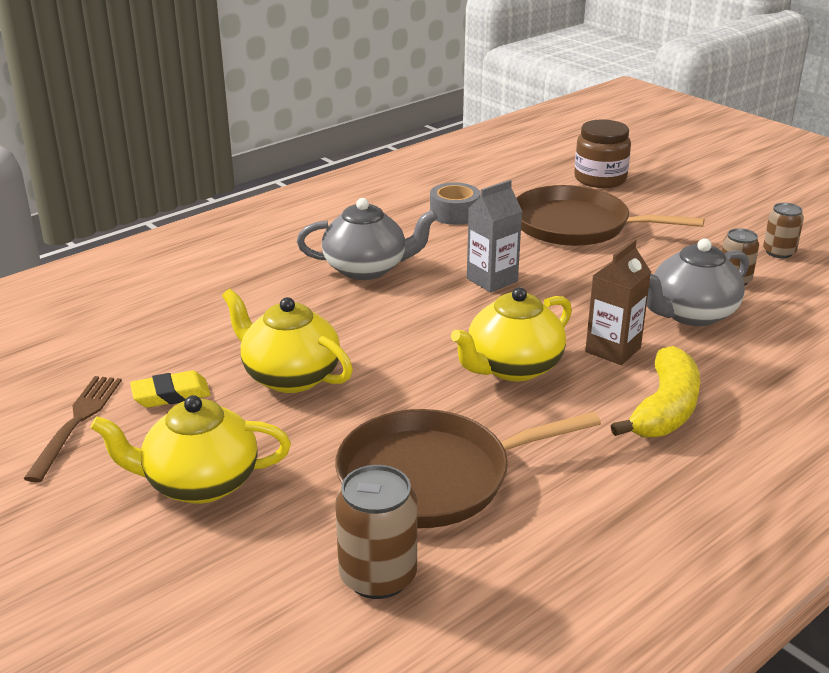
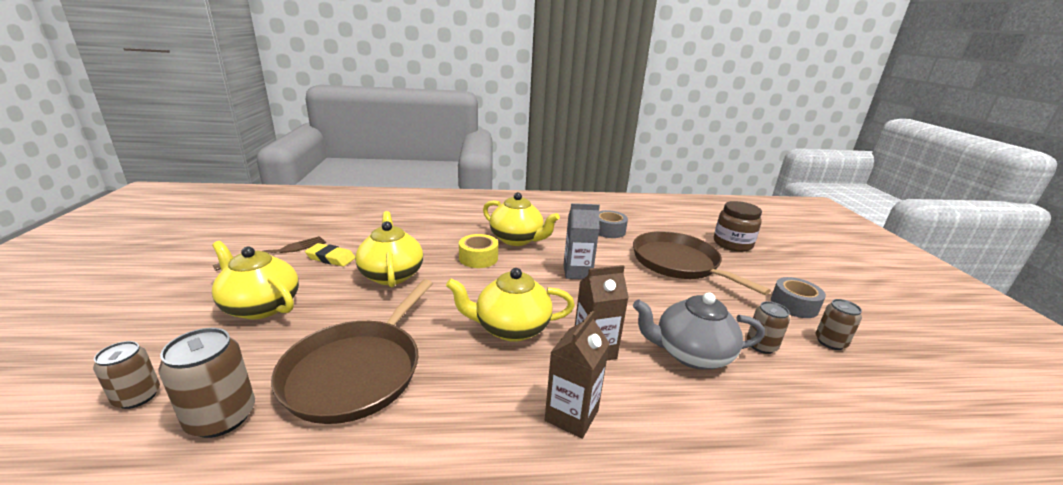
camera: 35 degrees right, 5 degrees down
(253, 616) = (137, 397): none -> brown can
(359, 311) = (478, 258): none -> yellow tape
(367, 269) = (517, 239): grey teapot -> yellow teapot
(432, 477) = (357, 371): brown pan -> brown pan turned 90 degrees counterclockwise
(664, 409) = (571, 415): yellow banana -> brown carton
(721, 228) = (794, 305): none -> grey tape

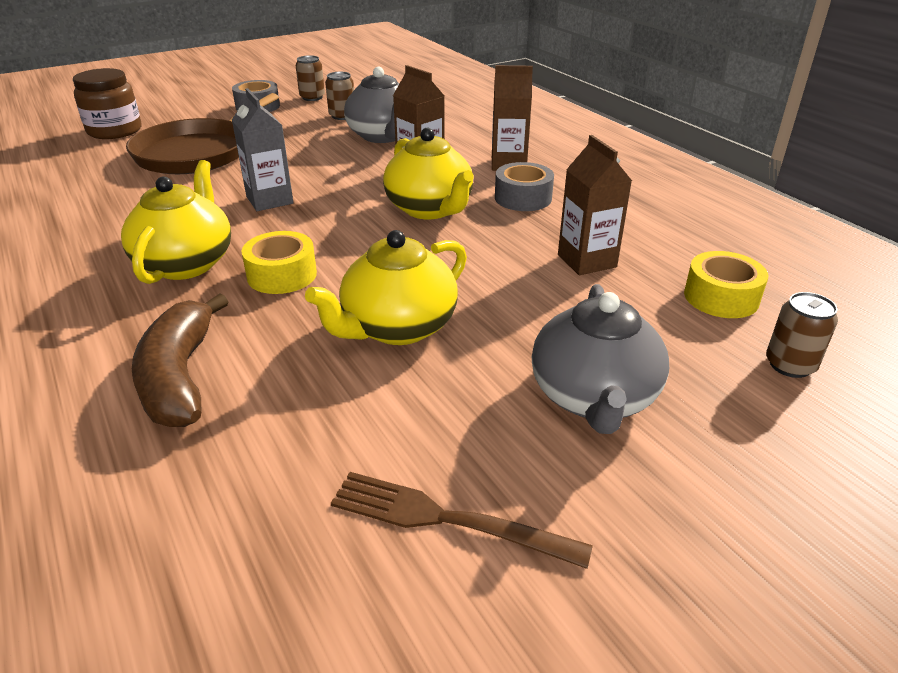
camera: 115 degrees left, 10 degrees up
(221, 417) = (721, 297): brown can -> yellow tape
(261, 306) = (594, 398): yellow teapot -> grey teapot
(331, 258) = (404, 422): yellow eraser -> none
(357, 371) = (586, 261): brown pan -> brown carton
(425, 227) = (180, 377): none -> brown banana
(608, 230) = (105, 202): grey tape -> grey tape (523, 198)

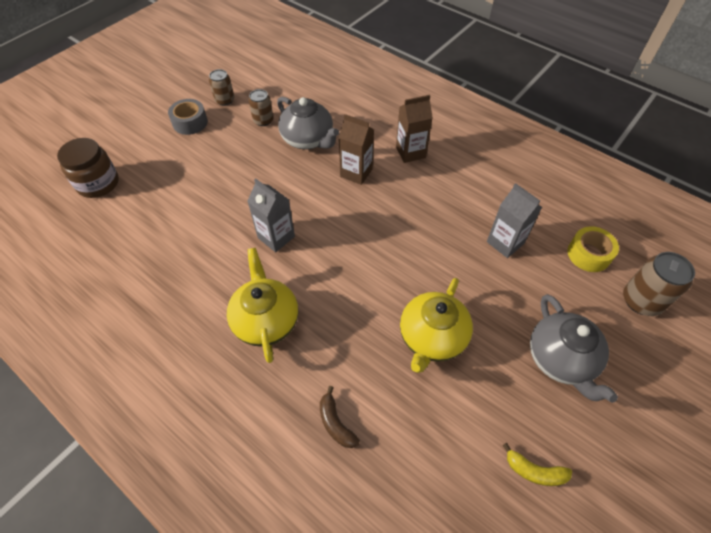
camera: 20 degrees left, 20 degrees up
(180, 377) = (336, 423): brown banana -> brown banana, size x0.55
(198, 152) = (185, 194): brown pan -> none
(282, 275) = (335, 312): yellow tape -> none
(430, 209) = (387, 217): yellow teapot -> none
(447, 519) = (534, 471): brown fork -> yellow banana
(523, 198) = (438, 188): grey tape -> none
(586, 261) = (505, 243): brown carton -> grey carton
(790, 365) = (641, 301): brown can -> brown can, size x1.54

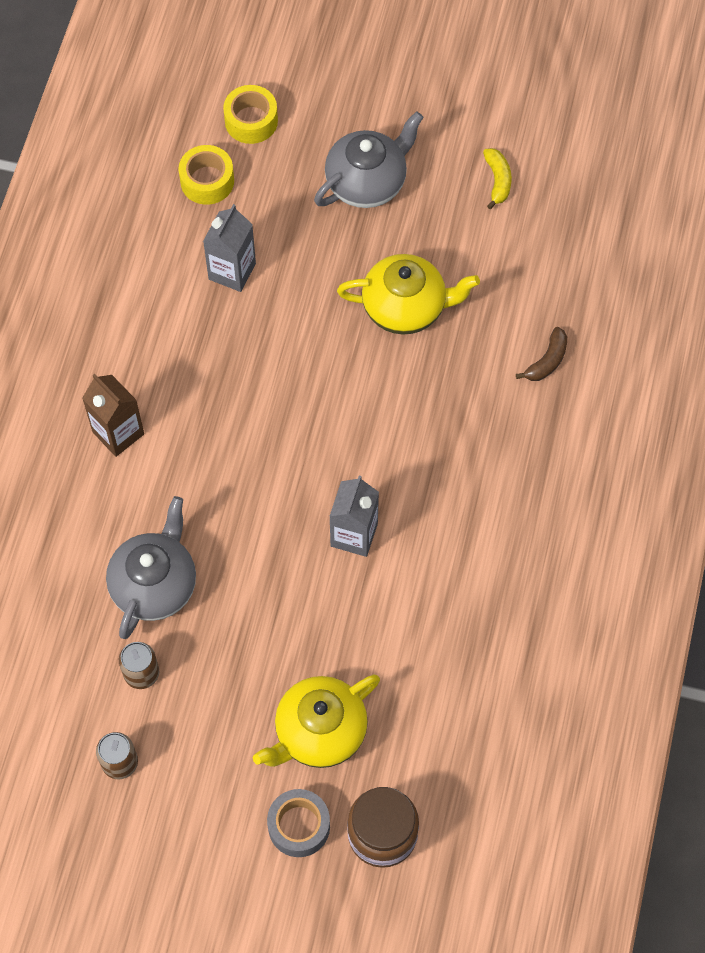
camera: 115 degrees left, 10 degrees up
(190, 122) = (197, 784): grey tape -> grey tape (299, 826)
(266, 320) = (474, 484): yellow teapot -> yellow teapot (319, 732)
(356, 173) = (193, 488): brown carton -> none
(641, 301) = (251, 121): brown can -> yellow tape

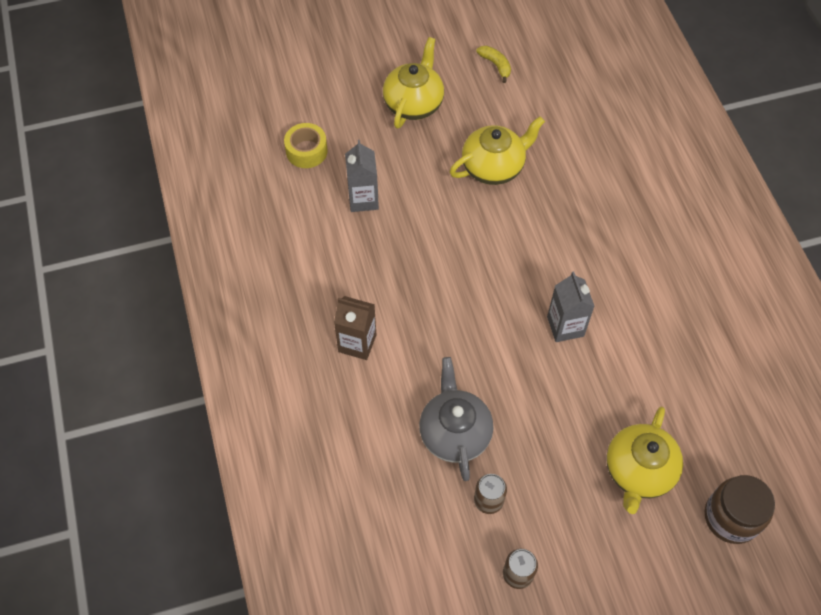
camera: 30 degrees left, 5 degrees down
(251, 121) = (310, 101): yellow tape -> none
(299, 826) = (673, 545): grey tape -> none
(367, 182) = (414, 103): grey teapot -> yellow teapot
(547, 361) = (606, 156): brown banana -> none

